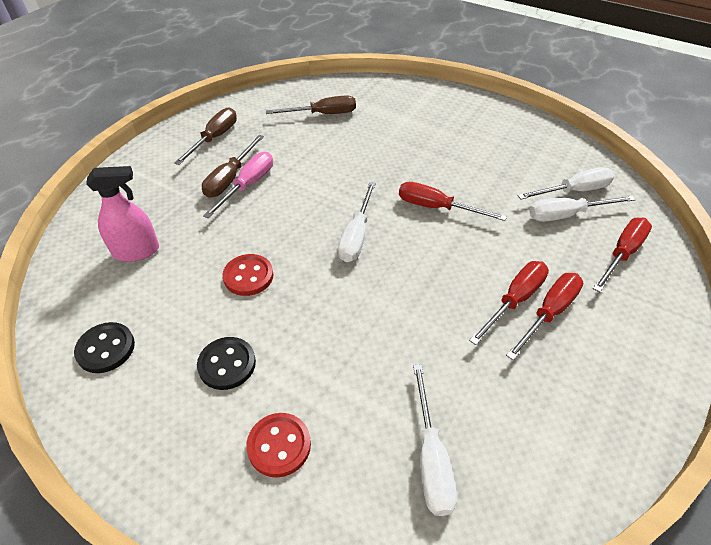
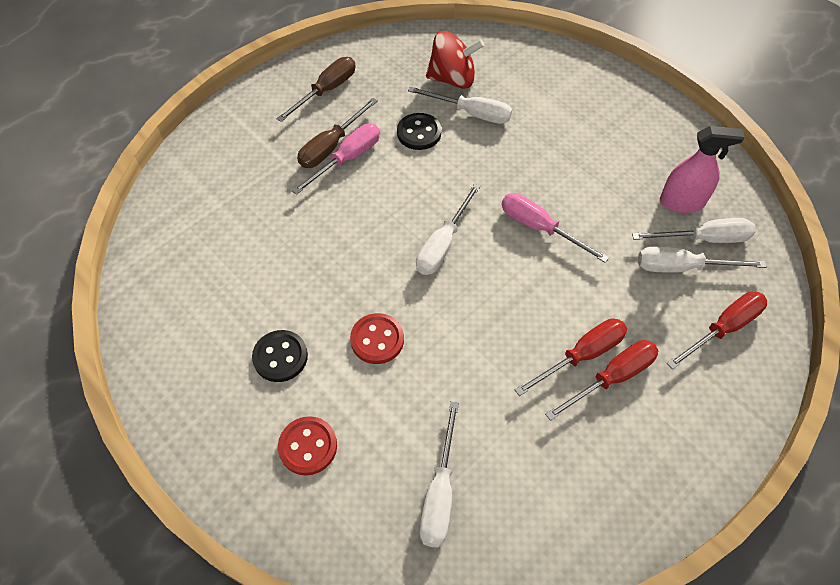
camera: 15 degrees right, 10 degrees up
(106, 349) = (176, 315): black button -> black button (419, 133)
(136, 251) = (221, 216): pink spray bottle -> pink spray bottle (682, 202)
(248, 276) = (322, 268): red button -> red button (377, 340)
(323, 114) = (453, 79): brown screwdriver -> red spinning top
(347, 135) = (471, 113): none -> white screwdriver
(436, 207) = (539, 228): red screwdriver -> pink screwdriver

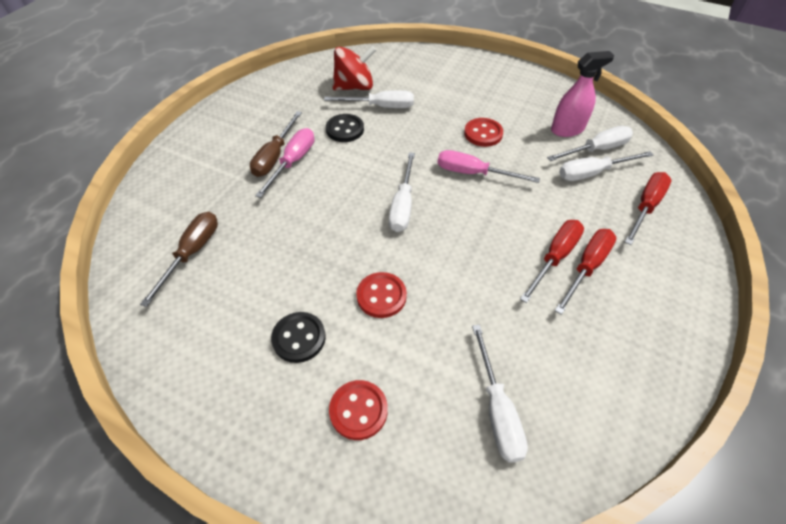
camera: 20 degrees left, 5 degrees down
(326, 90) = (253, 117): brown screwdriver -> brown screwdriver (192, 253)
(575, 180) = (483, 134): none -> red button

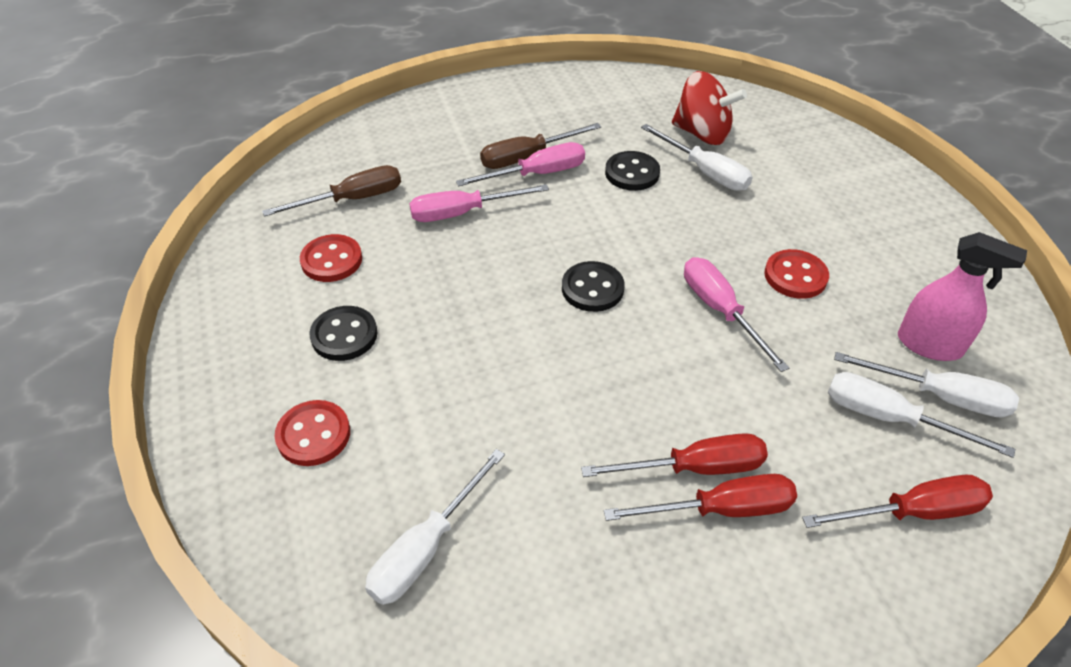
camera: 45 degrees right, 5 degrees down
(277, 213) = (463, 213): none -> pink screwdriver
(381, 296) = (458, 357): red button -> red button (331, 260)
(402, 205) = (592, 288): white screwdriver -> black button

